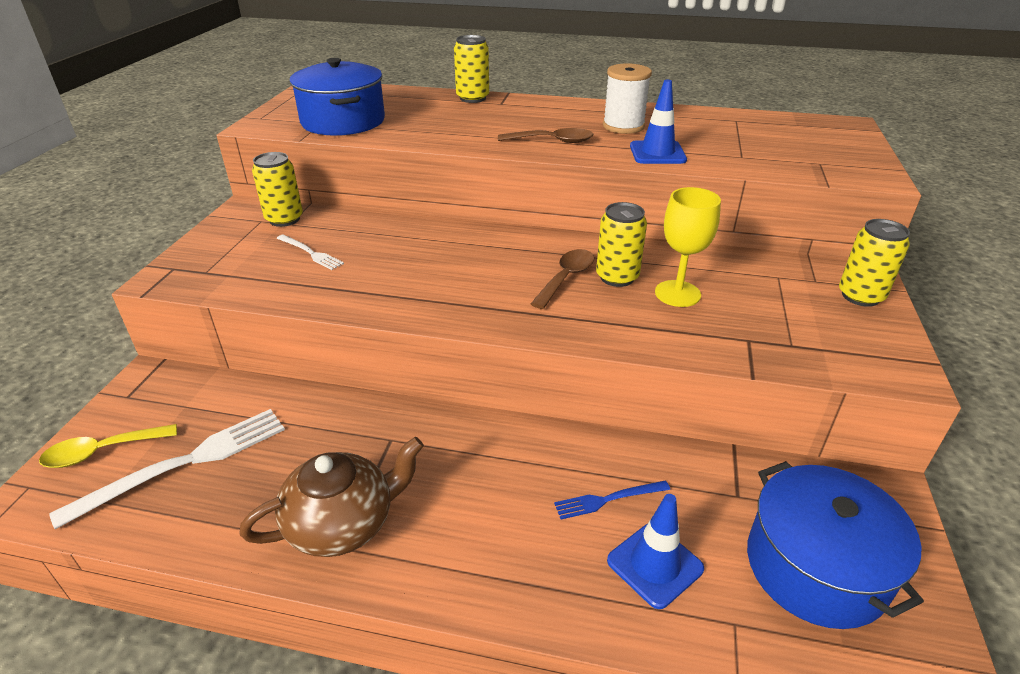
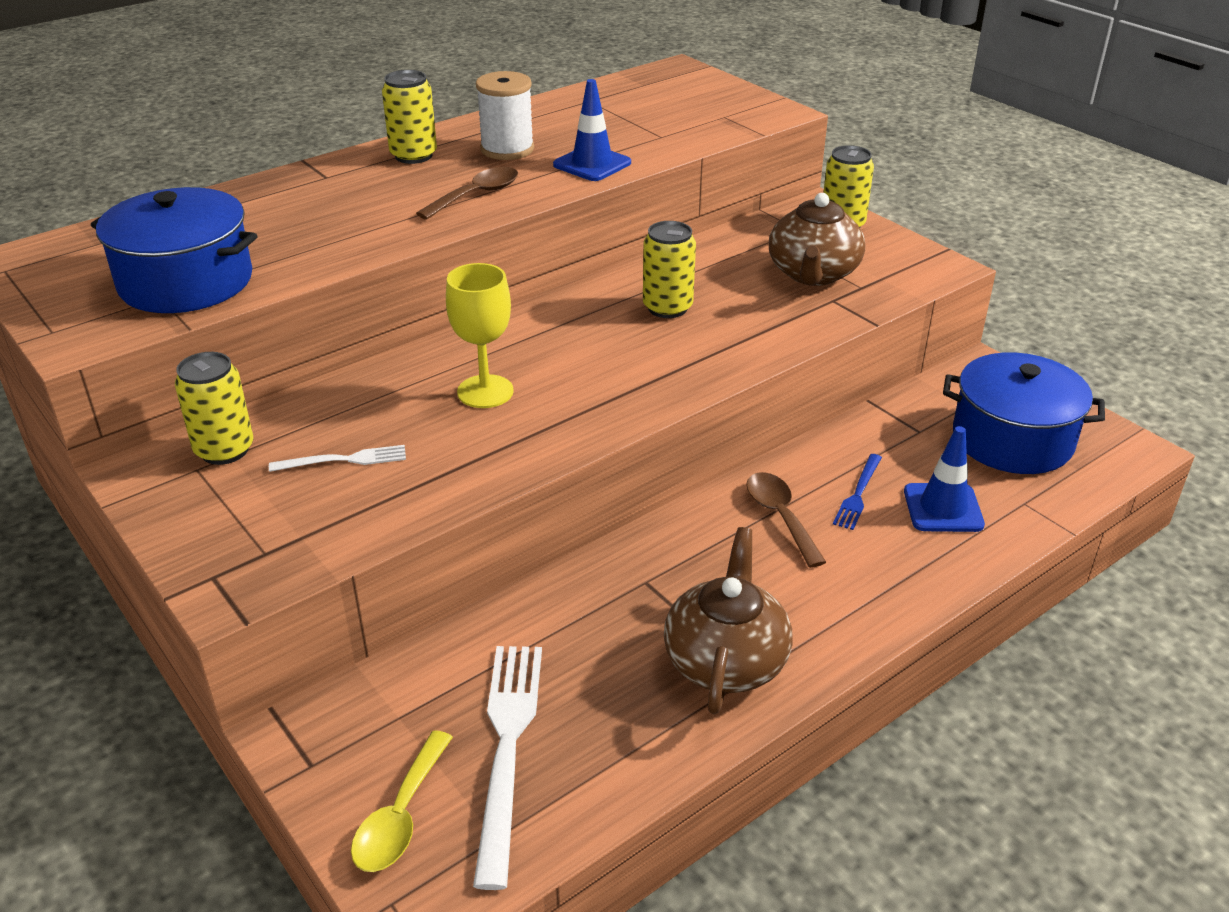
camera: 50 degrees left, 0 degrees up
(472, 98) = (278, 184): yellow can -> yellow can (413, 156)
(566, 278) = (631, 332): brown spoon -> brown spoon (780, 517)
(677, 293) = (732, 294): yellow goblet -> yellow goblet (485, 392)
(767, 314) = (813, 274): none -> brown teapot

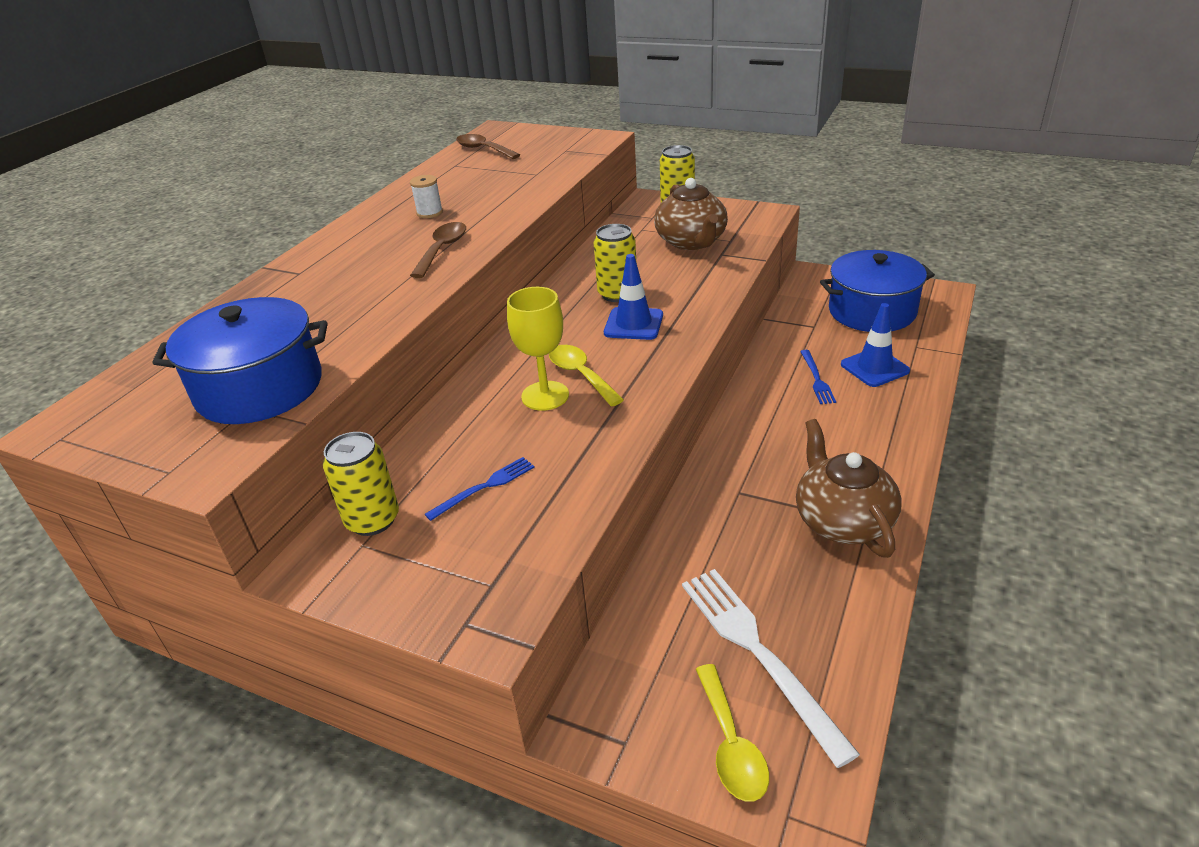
camera: 25 degrees left, 0 degrees up
(344, 460) = (484, 487): white fork -> blue fork
(413, 156) = (358, 237): yellow can -> none
(507, 149) = (429, 213): white spool -> white spool, size x0.59
(541, 383) = (581, 375): none -> yellow spoon
(592, 164) = (507, 204): blue traffic cone -> blue traffic cone (633, 324)
(780, 517) = (783, 412): brown spoon -> brown spoon (483, 149)

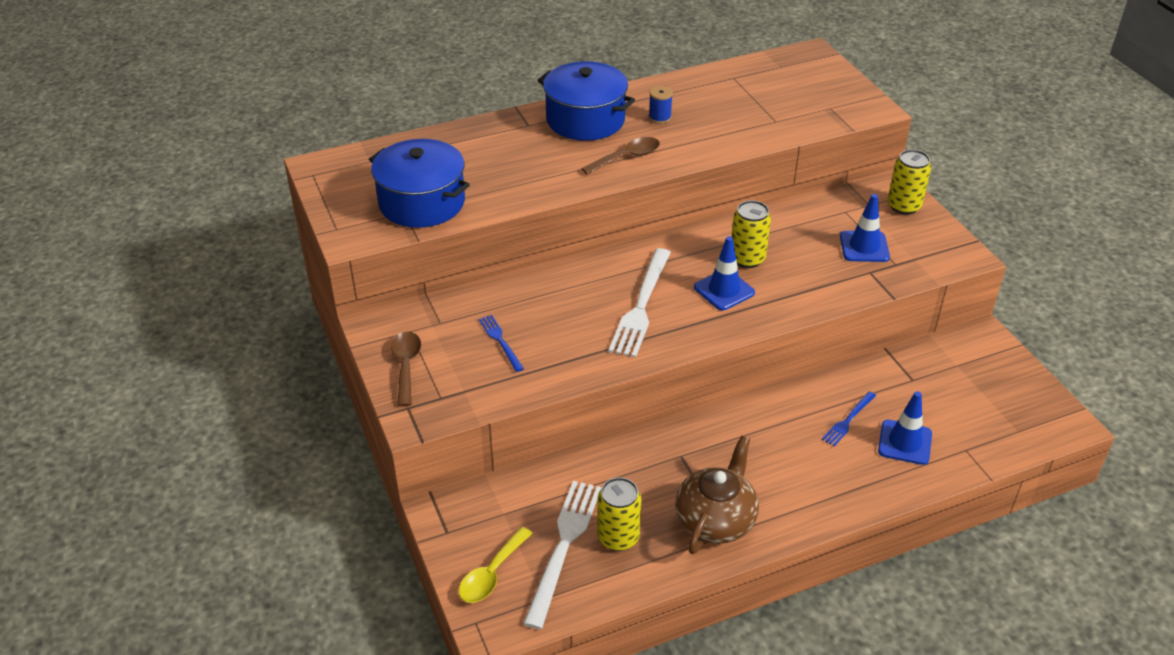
camera: 40 degrees right, 5 degrees up
(372, 520) = (428, 320): yellow can -> yellow can (618, 537)
(429, 213) = (659, 117): white spool -> blue spool
(483, 149) = (773, 72): brown spoon -> brown spoon (406, 366)
(484, 487) = (500, 341): blue fork -> blue fork turned 120 degrees counterclockwise
(545, 396) = (602, 306): yellow goblet -> none
(581, 375) = (641, 306): yellow spoon -> white fork
(691, 242) = (864, 247): brown teapot -> blue traffic cone
(872, 311) = (979, 399): blue pot -> blue pot (585, 120)

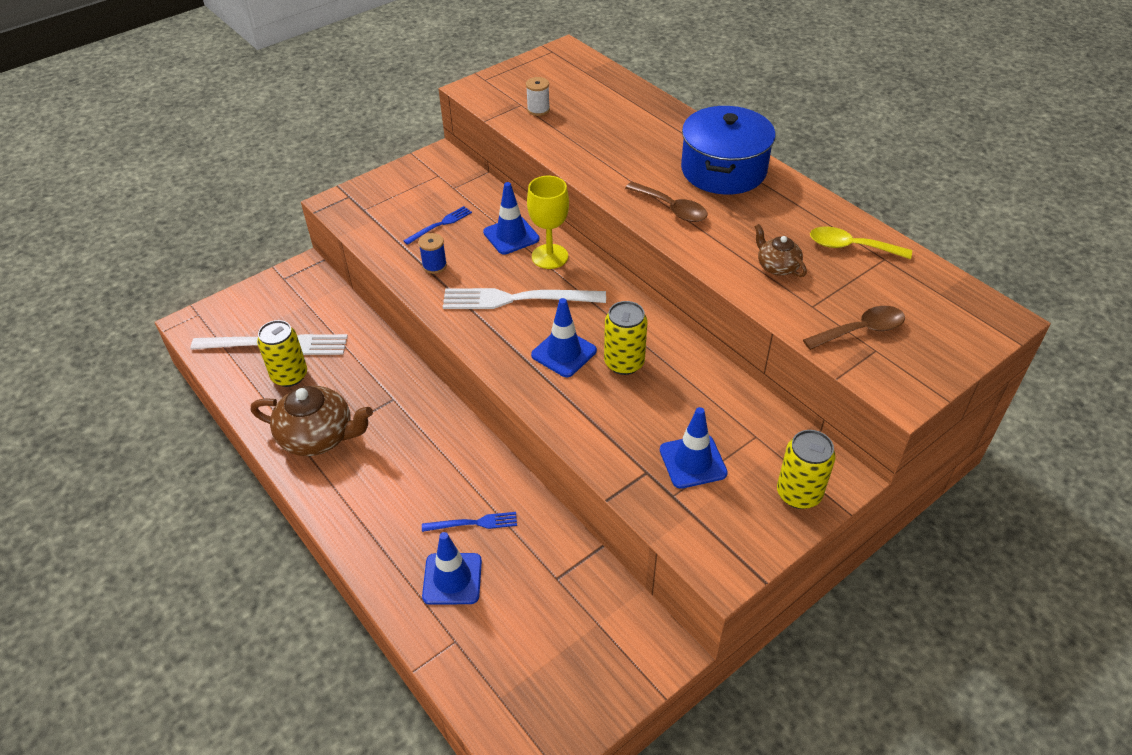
camera: 75 degrees right, 5 degrees up
(406, 366) = (395, 184): brown spoon -> brown spoon (860, 330)
(422, 202) = (538, 109): blue pot -> white spool
(492, 573) = (245, 311): yellow spoon -> yellow spoon (851, 247)
(544, 294) = (511, 236): none -> blue traffic cone
(588, 275) = (550, 256): none -> yellow goblet
(659, 117) = (760, 217): blue spool -> blue spool (434, 265)
(724, 125) = (777, 266): none -> brown teapot
(848, 420) = (473, 523): blue fork -> blue fork turned 150 degrees clockwise

